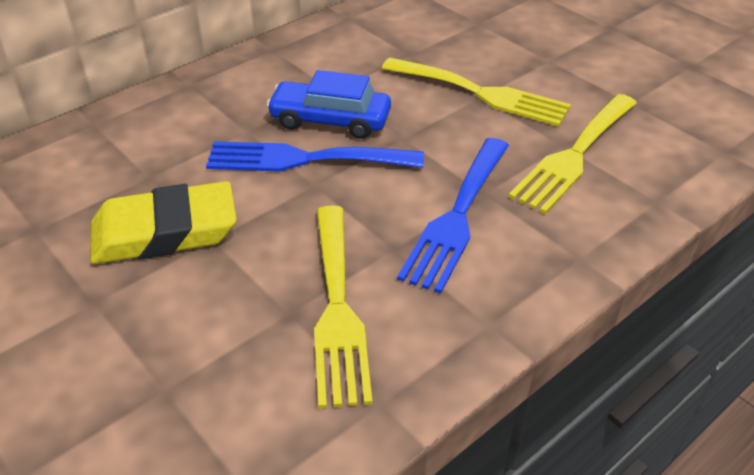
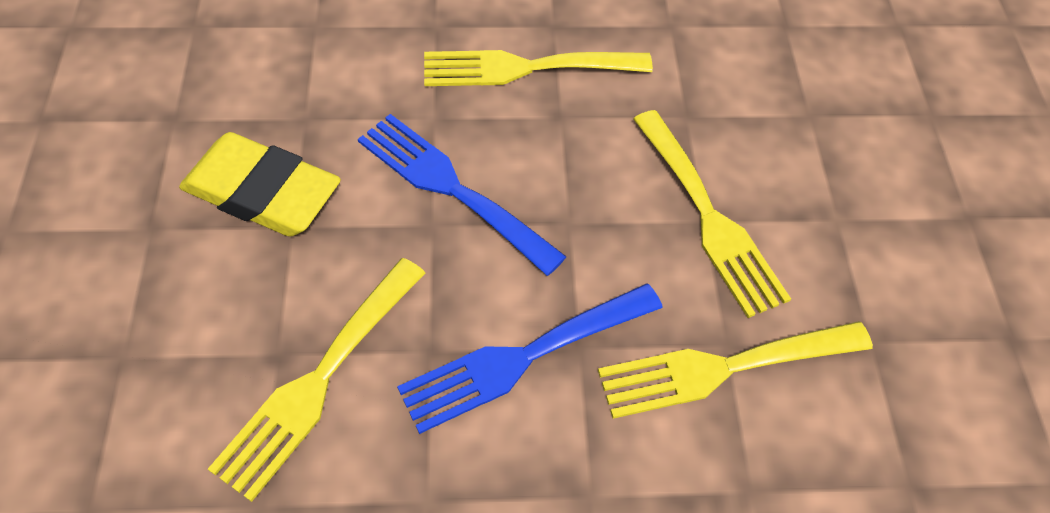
camera: 35 degrees right, 15 degrees up
(279, 77) = (525, 68): none -> yellow fork
(330, 120) = (520, 155): blue car -> none

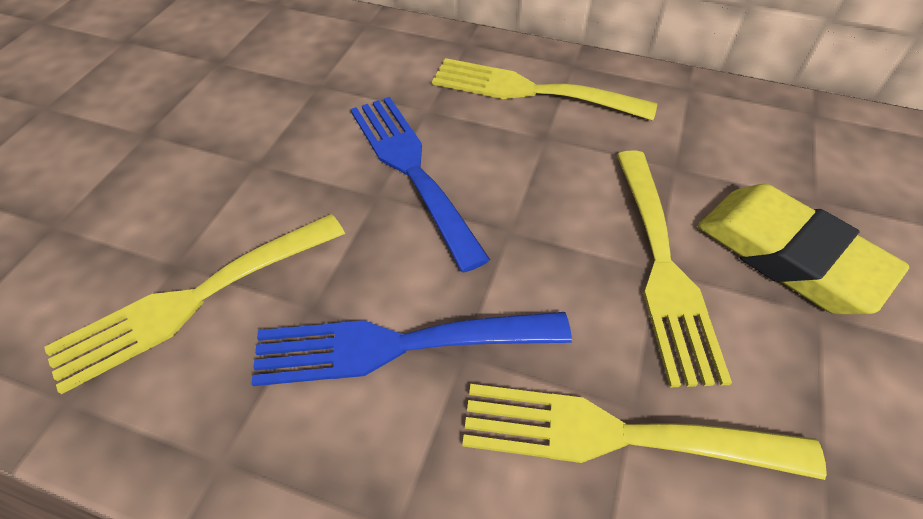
camera: 25 degrees right, 5 degrees down
(262, 192) = (249, 130): yellow eraser -> yellow eraser (788, 255)

